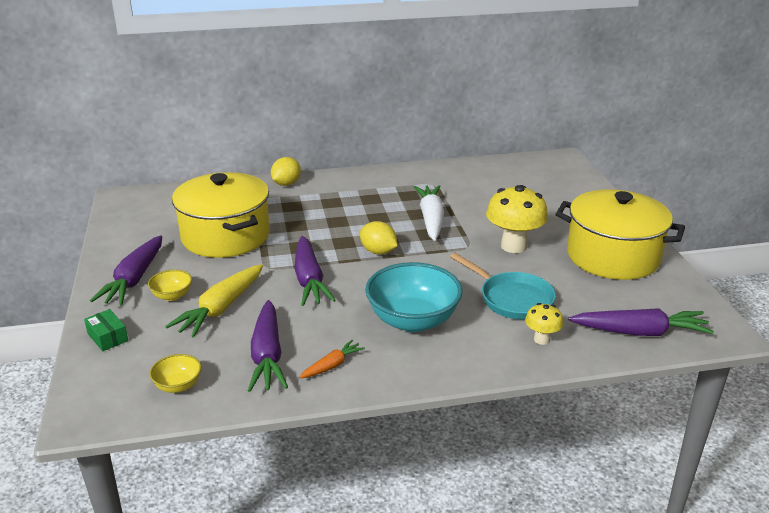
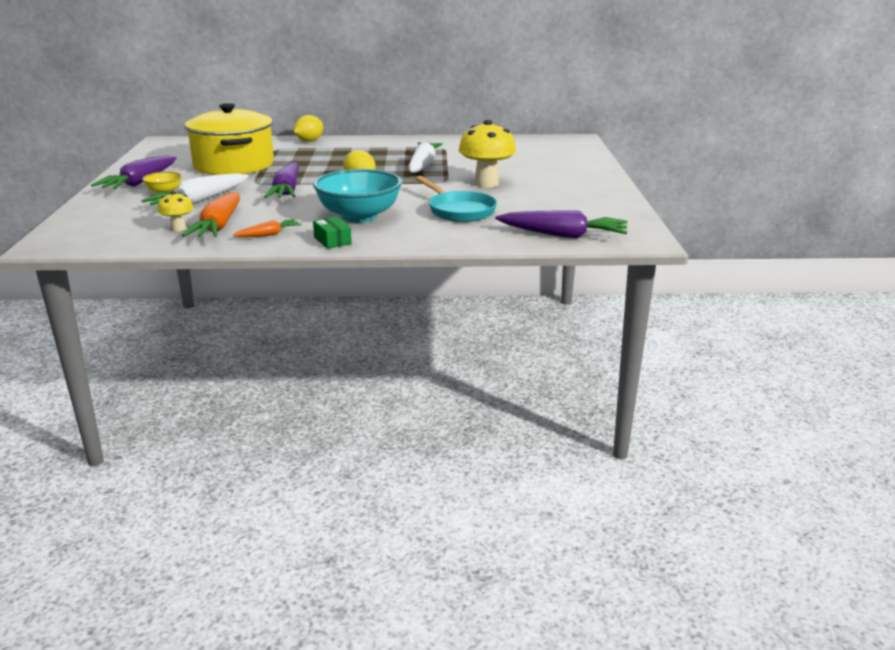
camera: 10 degrees right, 5 degrees down
(108, 337) = (95, 209): green box -> green box (332, 240)
(178, 385) = (133, 236): yellow bowl -> none
(221, 308) = (200, 201): yellow carrot -> white carrot
(267, 355) = (219, 226): purple carrot -> orange carrot
(541, 339) = (467, 233): yellow mushroom -> yellow mushroom (178, 228)
(613, 256) = (575, 194): yellow pot -> none

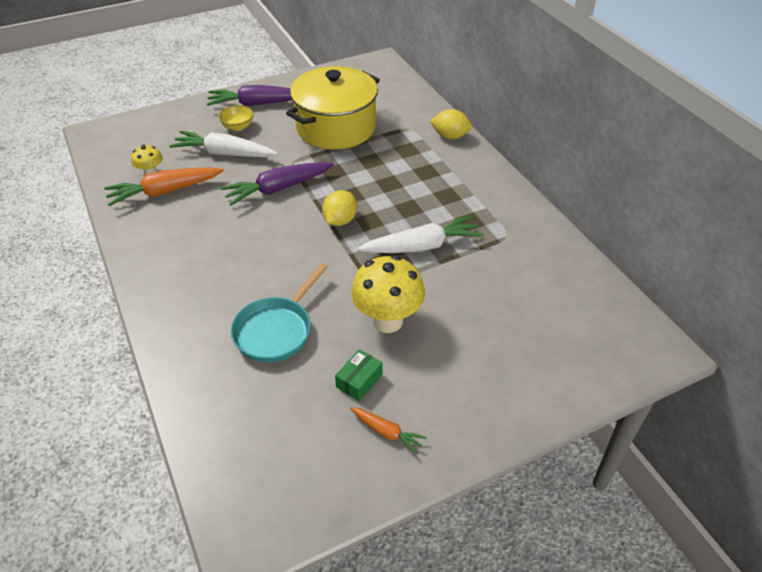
camera: 65 degrees right, 20 degrees up
(268, 234) = (154, 228): orange carrot -> orange carrot (386, 432)
(332, 240) = (151, 272): green box -> green box (359, 380)
(359, 216) = (225, 263): turquoise bowl -> none
(562, 235) = (231, 448): purple carrot -> none

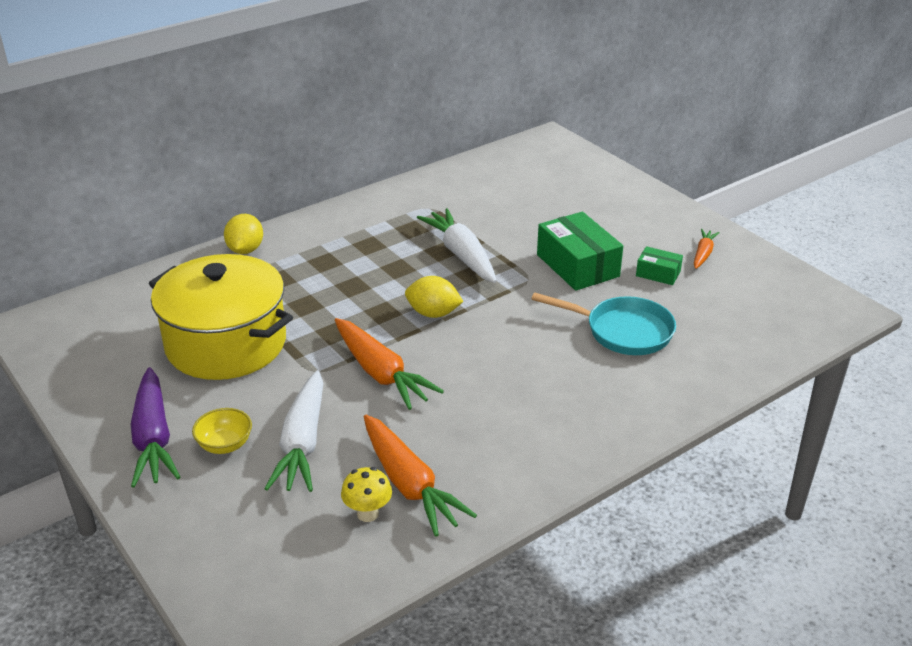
camera: 100 degrees left, 10 degrees down
(278, 189) = (380, 373): purple carrot -> orange carrot
(387, 321) = (578, 265): yellow mushroom -> green box

